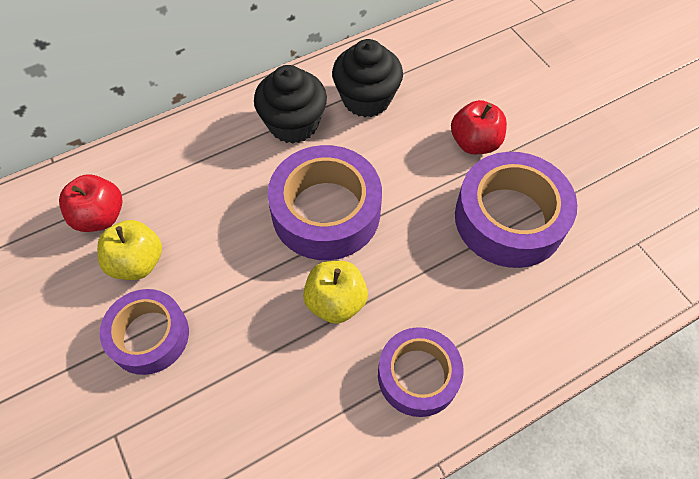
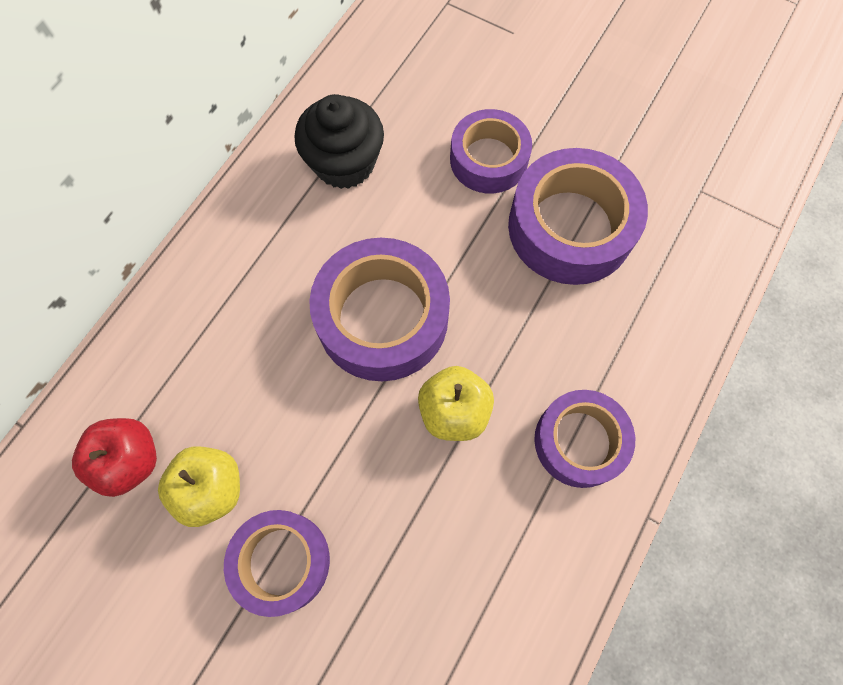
camera: 30 degrees left, 10 degrees up
(293, 124) = (282, 233): black cupcake -> none
(474, 143) = (488, 159): red apple -> purple tape

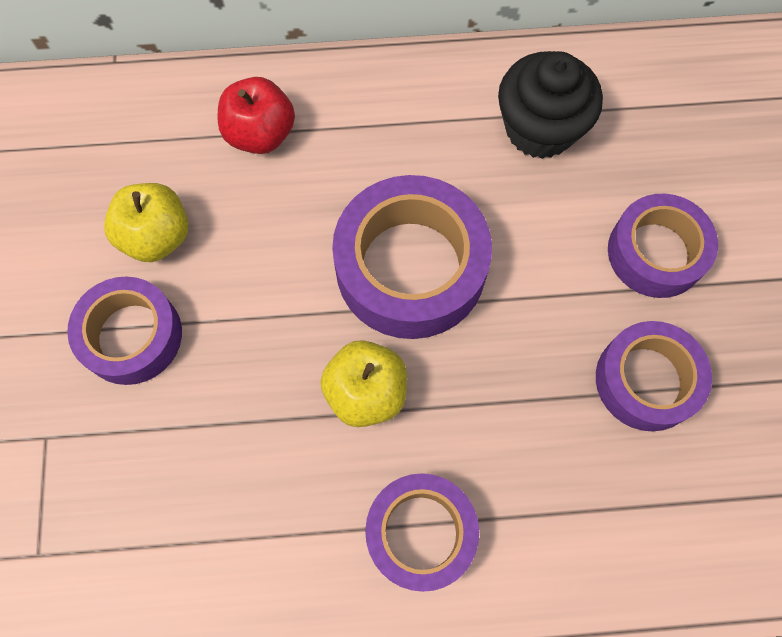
camera: 55 degrees right, 0 degrees up
(130, 460) = (139, 158): red apple -> red apple (260, 134)
(570, 227) = (646, 380): purple tape -> purple tape, size x0.65

